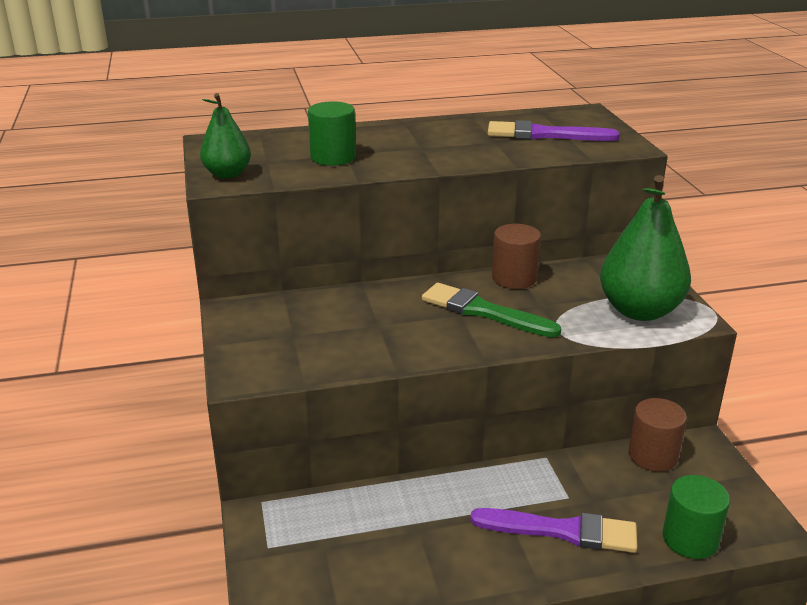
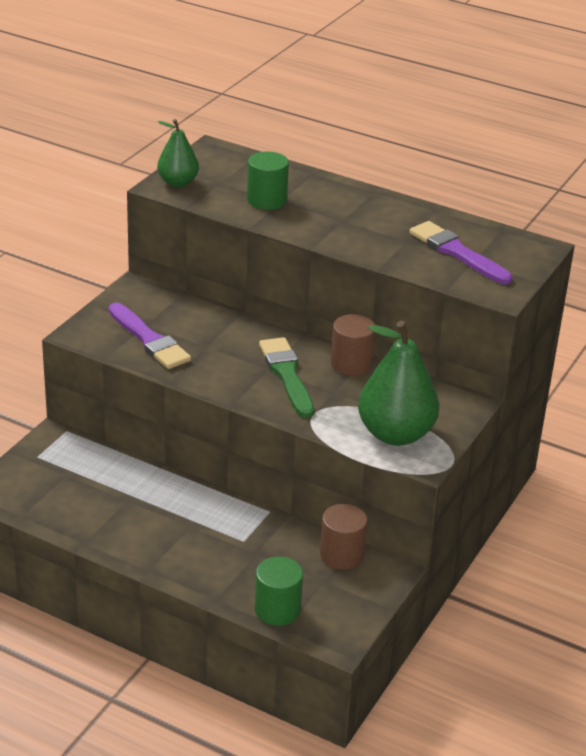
camera: 40 degrees right, 5 degrees up
(562, 531) = (207, 554): purple brush -> purple brush (149, 340)

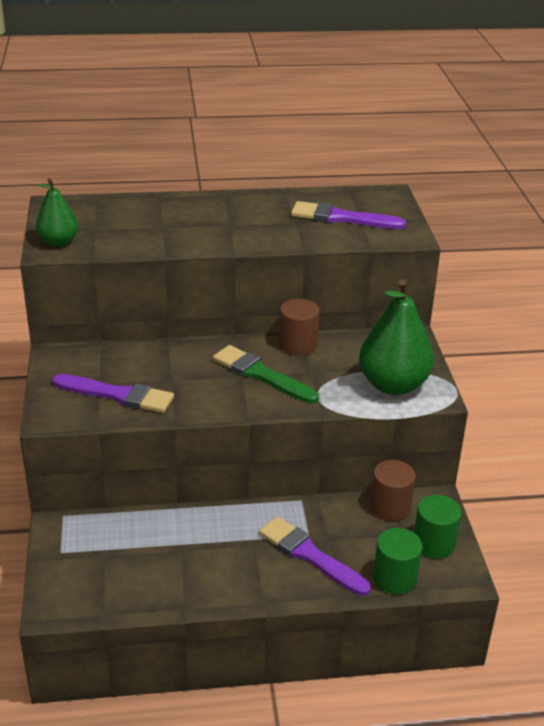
camera: 35 degrees left, 0 degrees up
(226, 556) = (310, 555): none -> purple brush
(266, 200) = (151, 230): green cylinder -> green cylinder (433, 543)

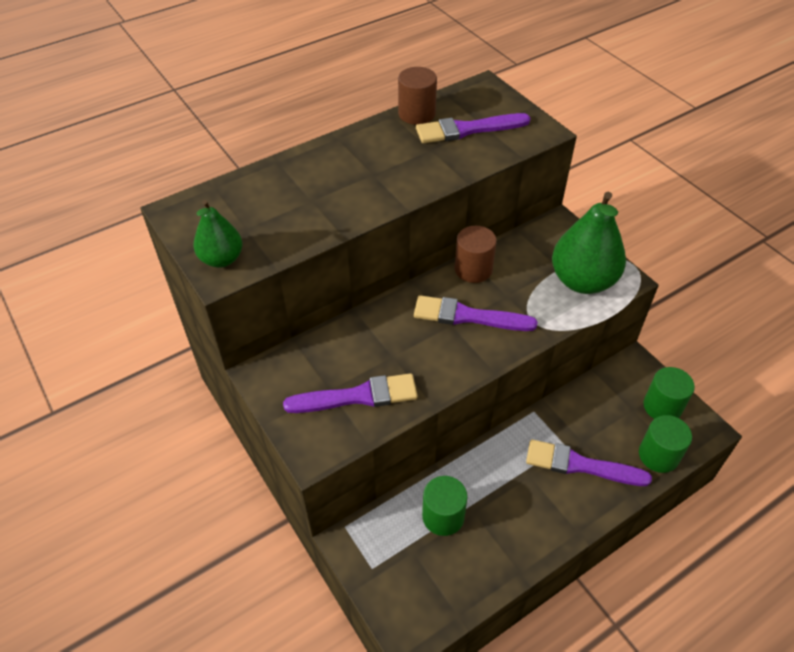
camera: 25 degrees left, 15 degrees up
(151, 541) = (443, 516): none -> green cylinder
(261, 374) = (468, 316): green brush -> purple brush
(390, 507) = (606, 386): brown cylinder -> brown cylinder (416, 114)

